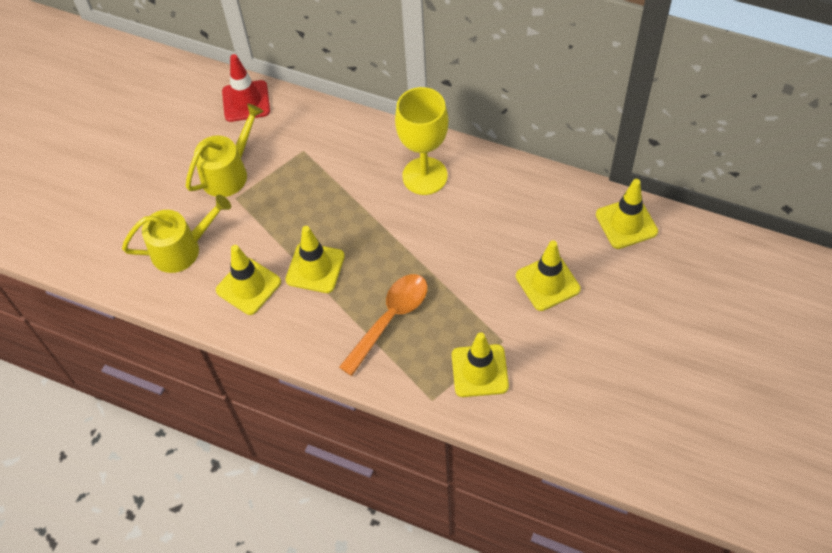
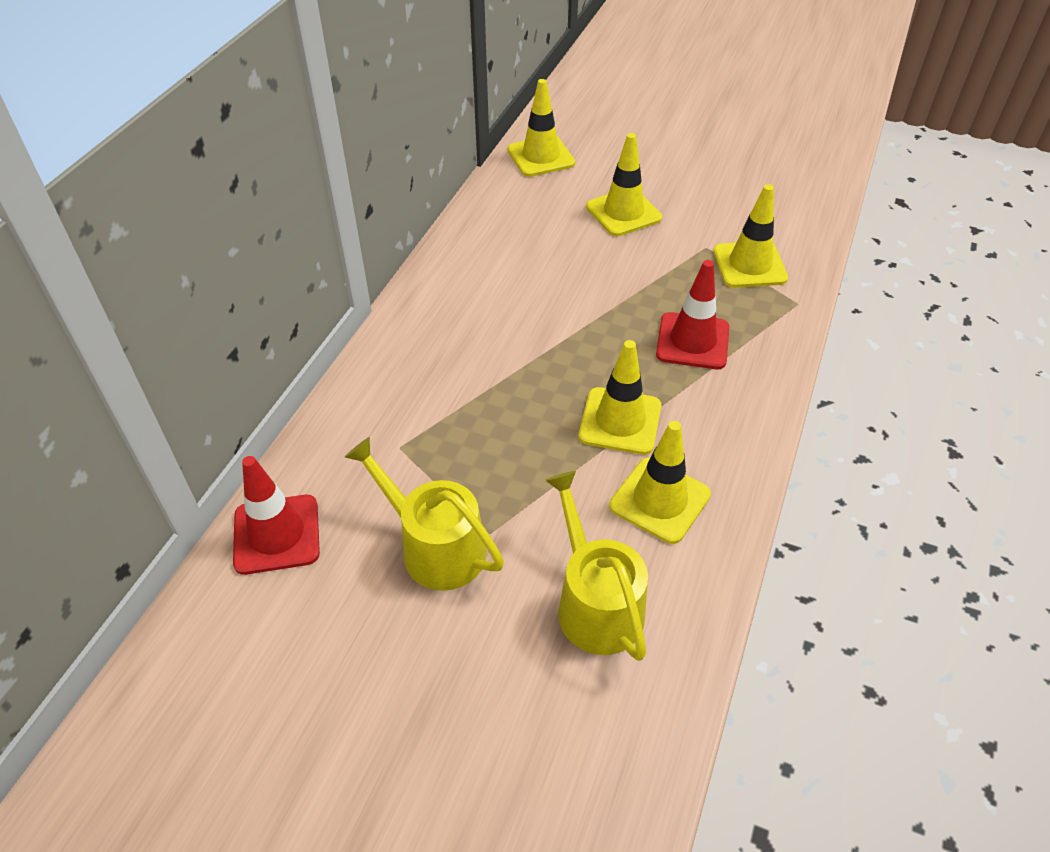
camera: 95 degrees left, 10 degrees down
(390, 319) = (692, 341): orange spoon -> red traffic cone
(425, 176) = (462, 311): yellow goblet -> none

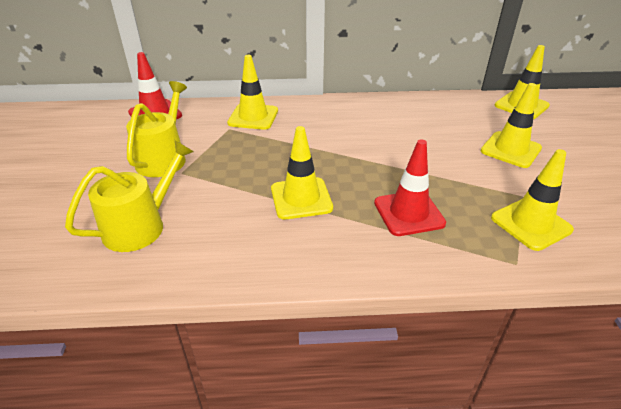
camera: 65 degrees right, 10 degrees down
(660, 500) = (239, 233): yellow traffic cone -> yellow traffic cone (253, 117)

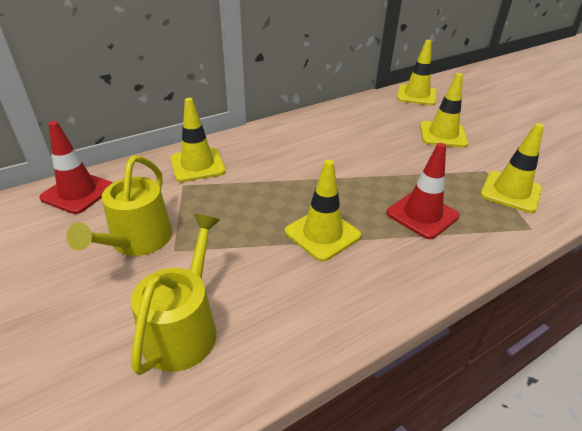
camera: 30 degrees left, 0 degrees up
(163, 158) = (138, 241): yellow watering can -> yellow watering can turned 150 degrees counterclockwise

